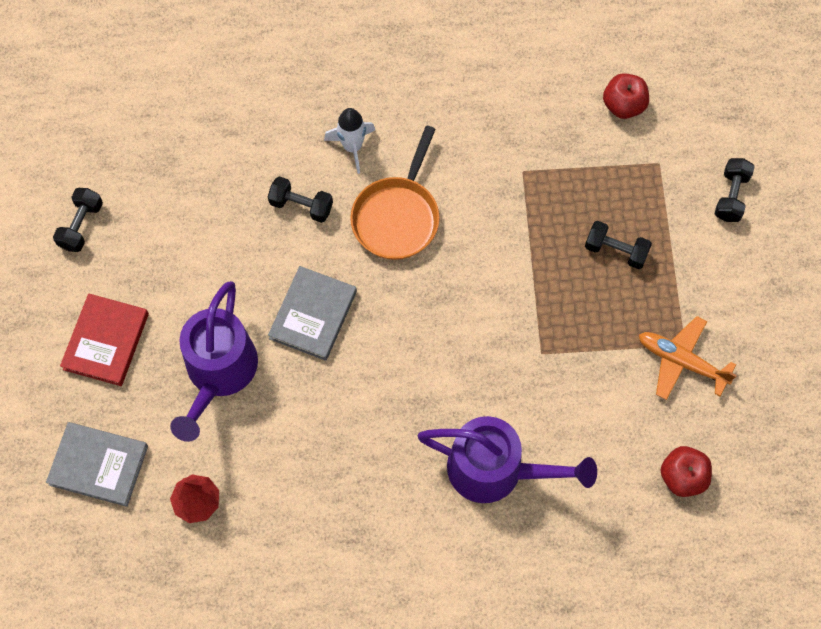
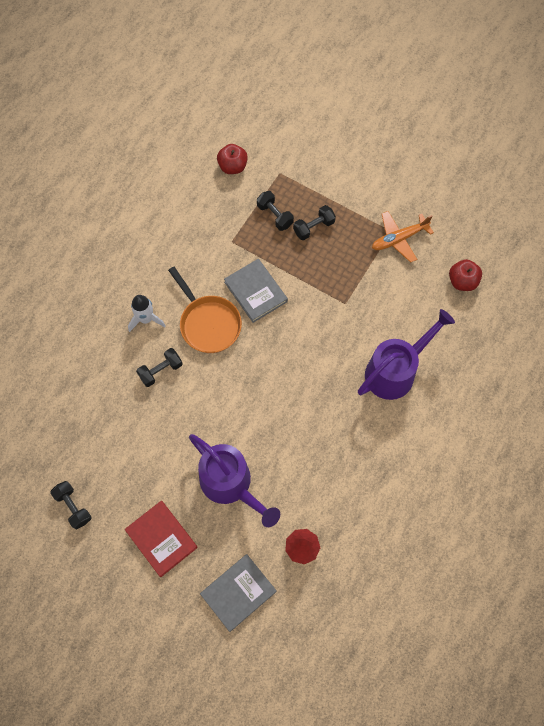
camera: 55 degrees left, 0 degrees up
(313, 315) = (234, 408): grey book -> grey book (255, 292)
(731, 196) = (325, 152): black dumbbell -> black dumbbell (275, 215)

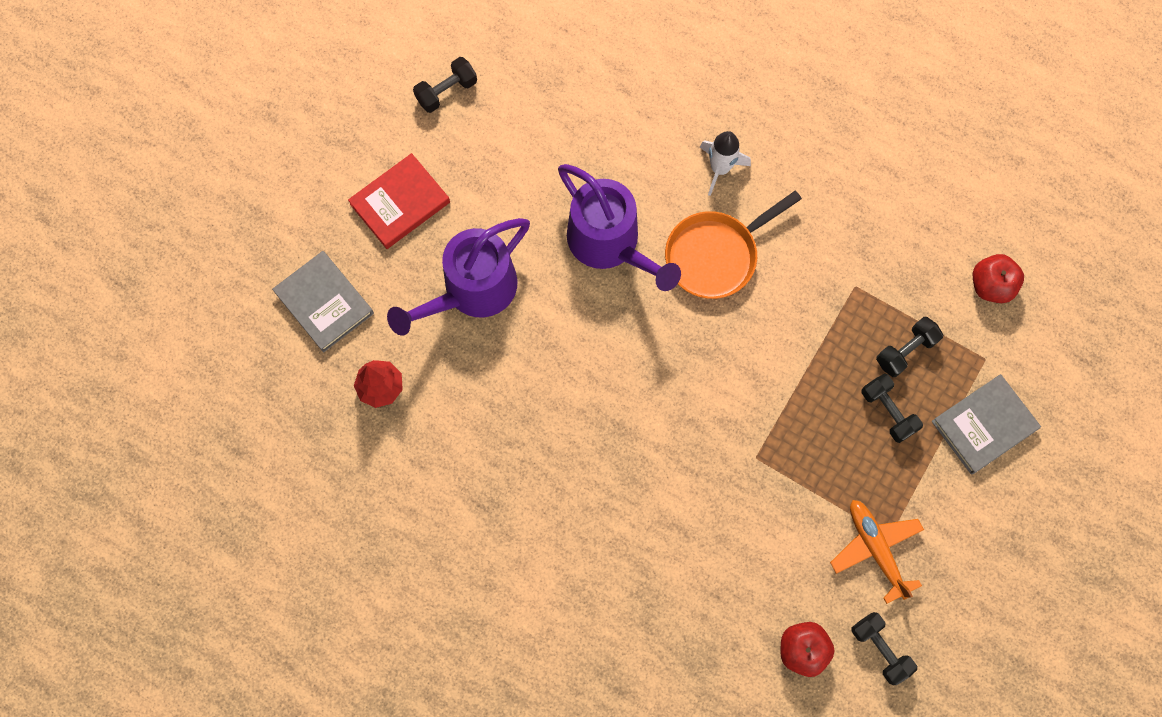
camera: 90 degrees right, 5 degrees up
(161, 371) = (640, 192): black dumbbell -> black dumbbell (880, 649)
(255, 292) = (770, 322): grey book -> grey book (984, 425)
(396, 370) = (645, 531): purple watering can -> purple watering can (610, 244)

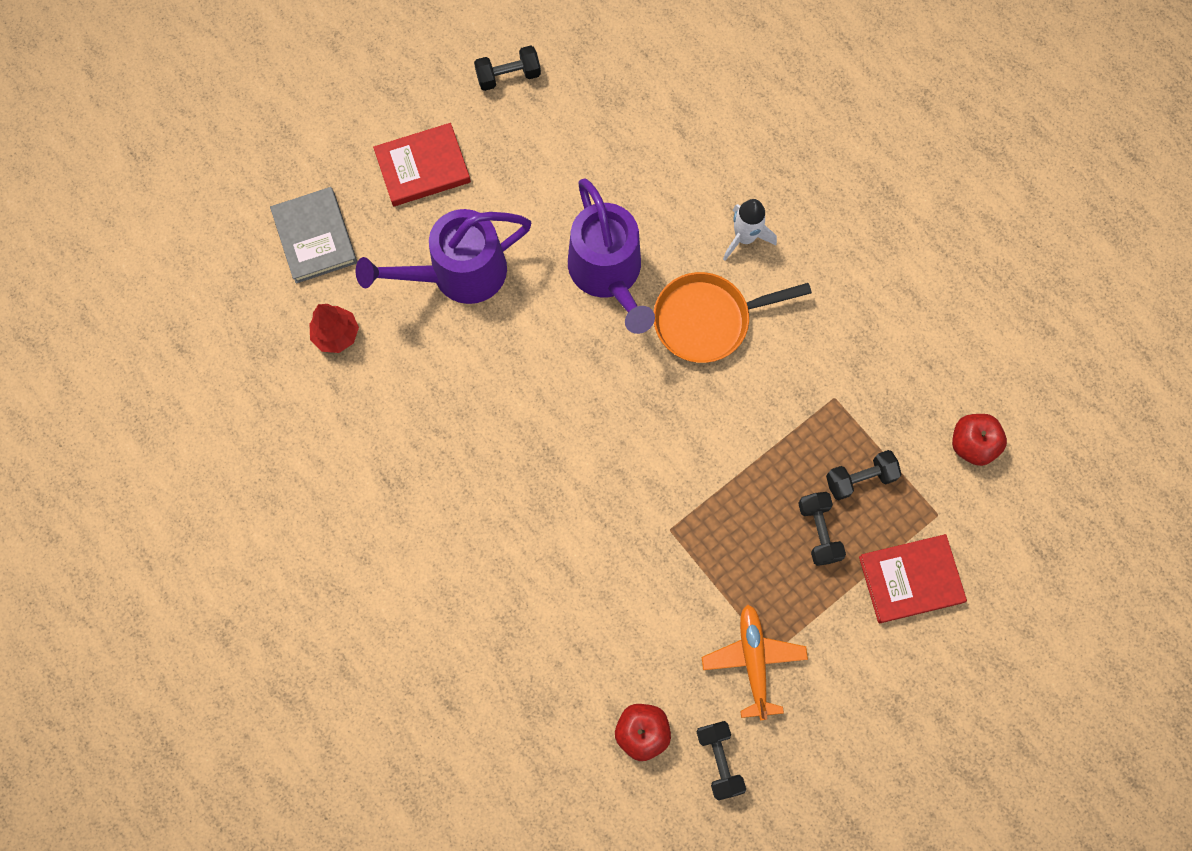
camera: 20 degrees right, 0 degrees up
(984, 425) = (910, 579): grey book -> red book

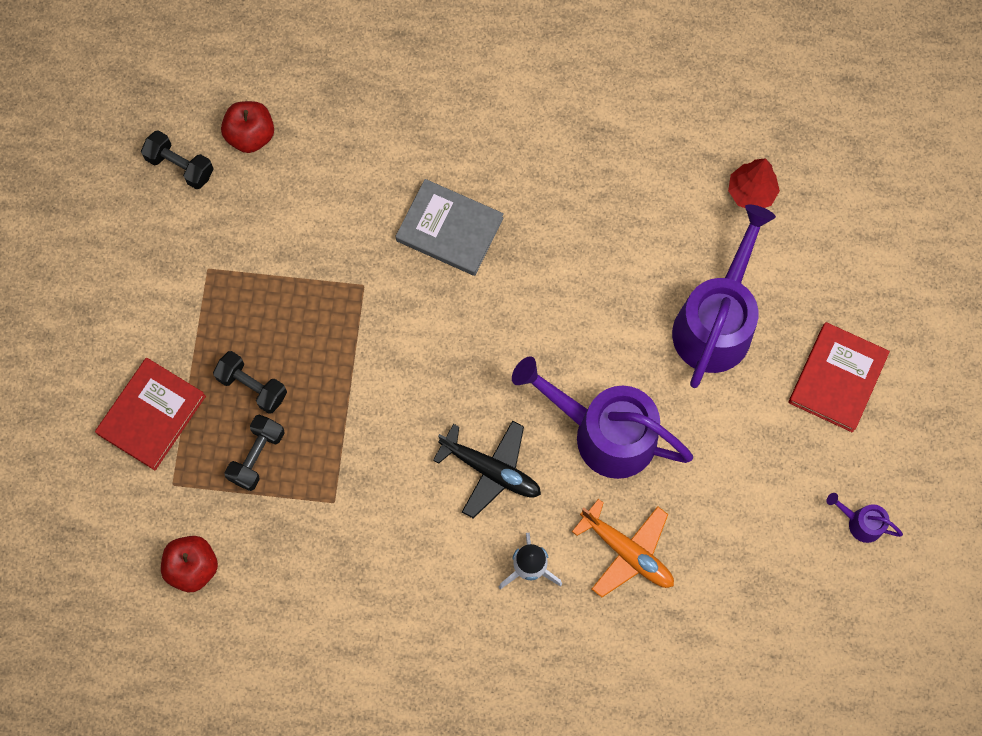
camera: 135 degrees right, 0 degrees up
(315, 237) = (851, 246): grey book -> grey book (449, 229)
(508, 76) = (860, 522): black dumbbell -> purple watering can
(707, 320) = (491, 470): orange pan -> black plane
(753, 661) = (216, 251): orange plane -> orange plane (627, 552)

